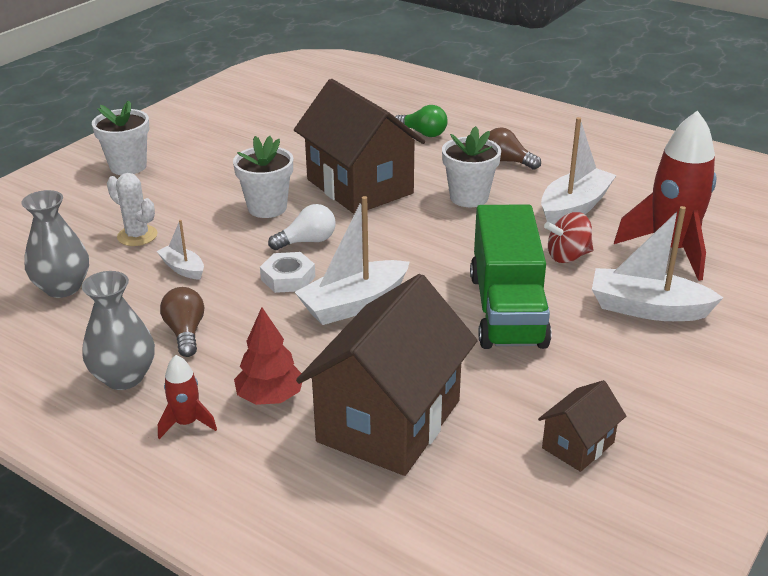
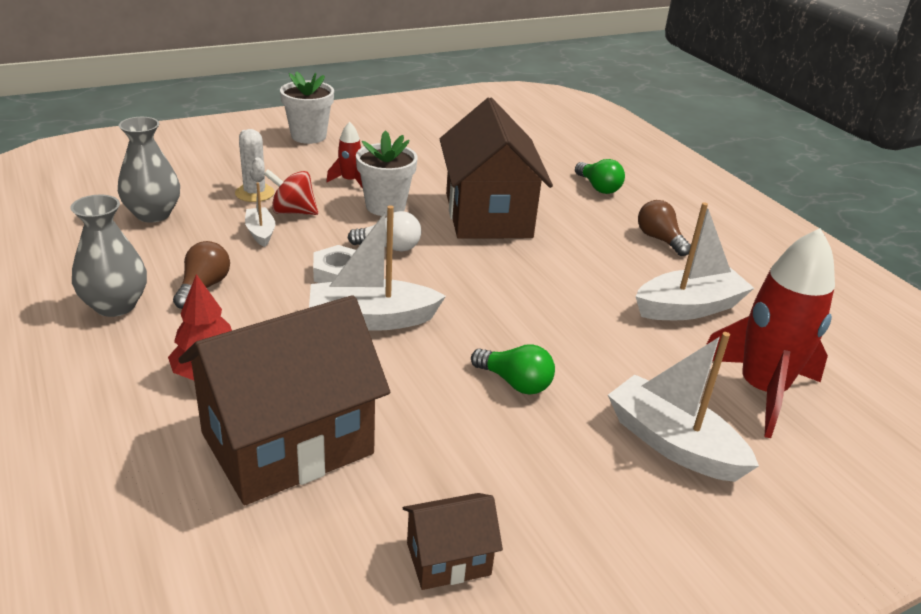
camera: 25 degrees right, 0 degrees up
(187, 423) = (118, 366): red rocket -> red rocket (350, 181)
(469, 197) = (585, 260): white flower pot -> none
(507, 310) = (515, 383): green truck -> green light bulb
(567, 256) = (633, 354): red spinning top -> red spinning top (293, 212)

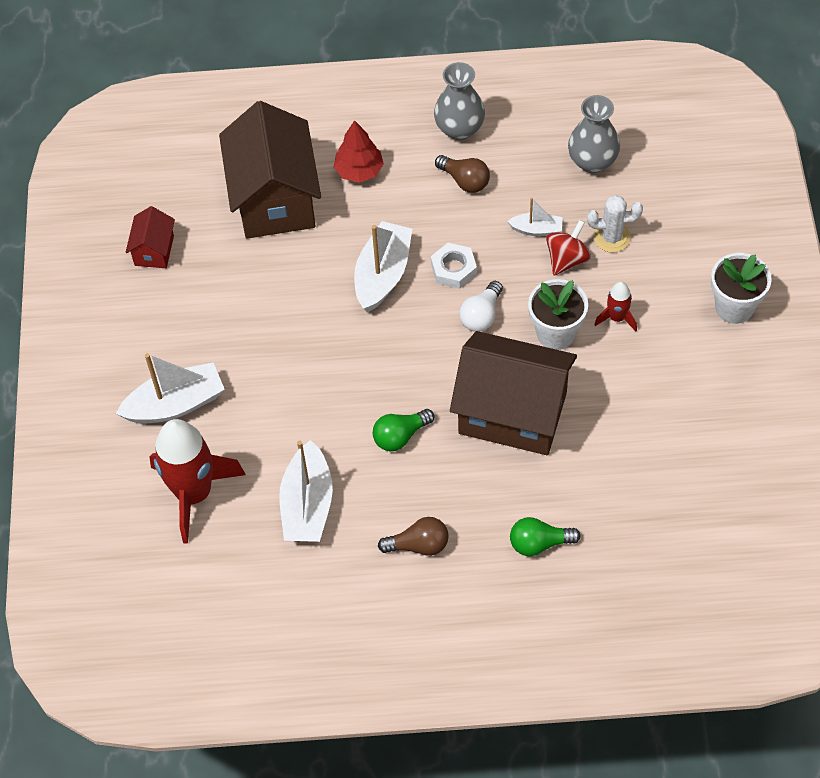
camera: 120 degrees right, 25 degrees up
(448, 559) = (154, 250): brown house -> red house
(515, 383) = (274, 338): green light bulb -> green light bulb (400, 436)

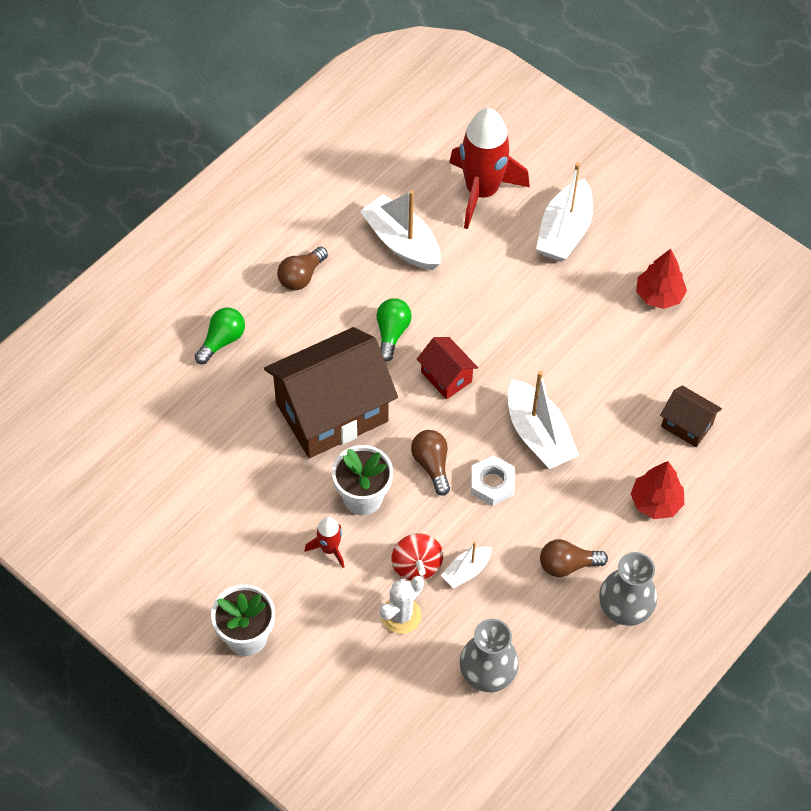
camera: 130 degrees right, 0 degrees up
(154, 250) = (717, 315): red house -> red house (446, 377)
(174, 298) = (659, 295): none -> red tree
(275, 199) = (687, 425): brown house -> brown house, size x0.46
(481, 315) = (432, 465): white light bulb -> brown light bulb

